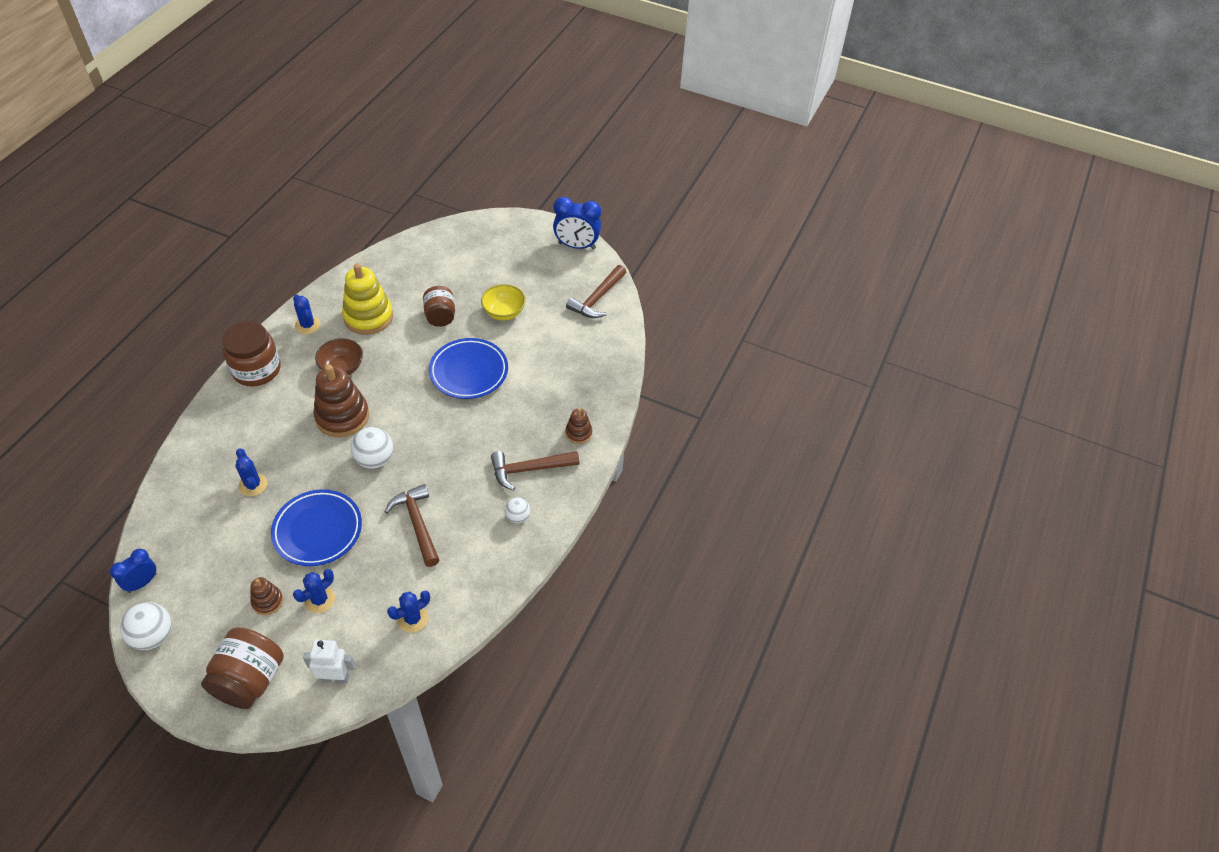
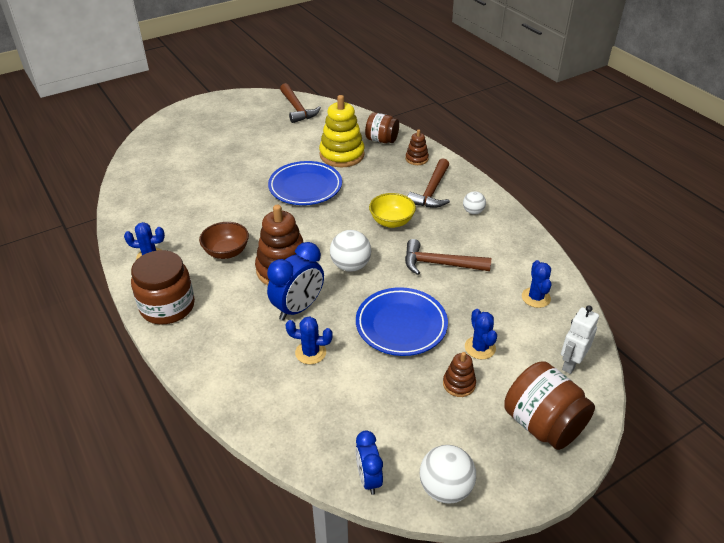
camera: 55 degrees left, 10 degrees down
(368, 317) = (184, 218): yellow stacking toy -> yellow stacking toy (342, 155)
(440, 316) = (230, 181): brown jar -> brown jar (381, 140)
(504, 312) = (262, 151): yellow bowl -> yellow bowl (391, 222)
(577, 246) = (235, 99): blue clock -> blue clock (298, 308)

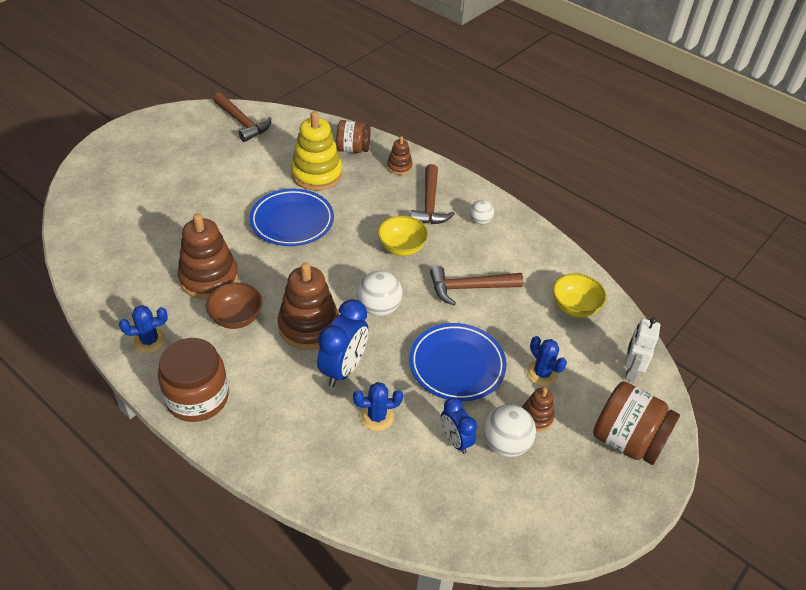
camera: 20 degrees left, 5 degrees up
(218, 219) = (209, 278): none -> brown stacking toy
(368, 478) = (488, 538): blue clock -> blue clock (455, 441)
(445, 488) = (563, 529): white ball -> white ball (505, 444)
(536, 297) = (575, 307): blue cactus -> yellow bowl

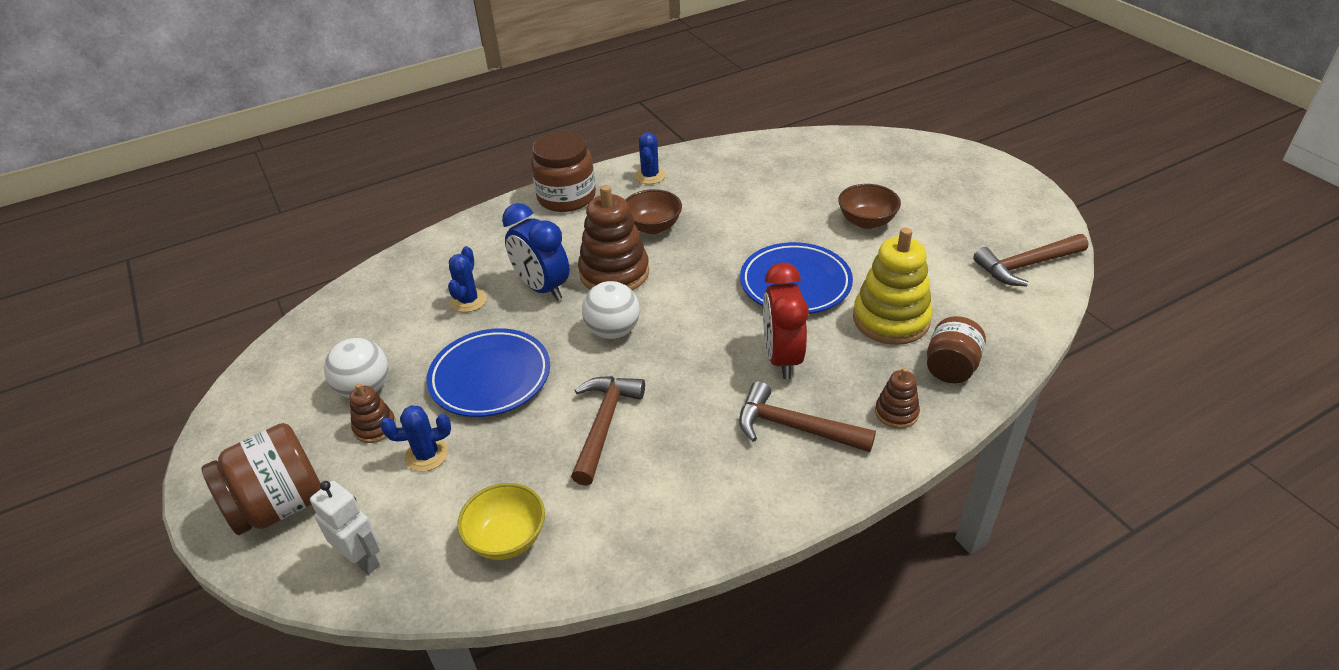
camera: 115 degrees right, 5 degrees down
(204, 194) = (866, 221): none -> brown bowl
(209, 278) = (719, 214): brown stacking toy -> none
(372, 217) = (782, 358): none -> red clock
(402, 247) = (710, 374): yellow bowl -> none
(455, 441) = (399, 350): blue clock -> none
(480, 221) = (737, 480): white ball -> none

